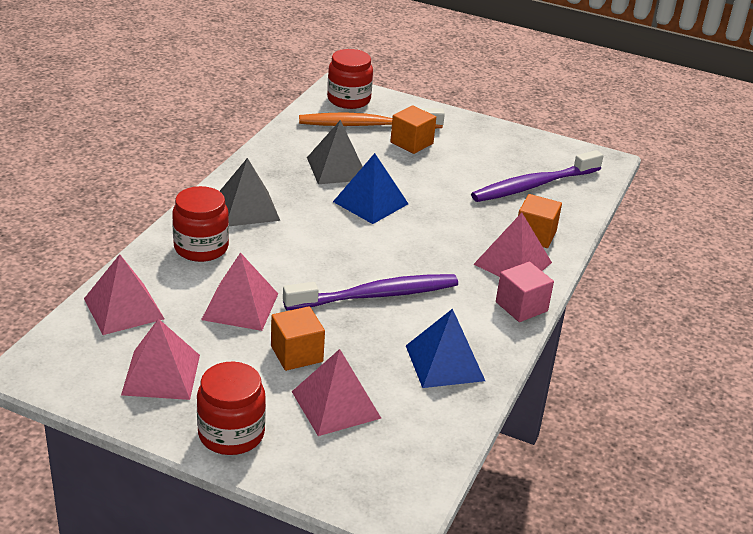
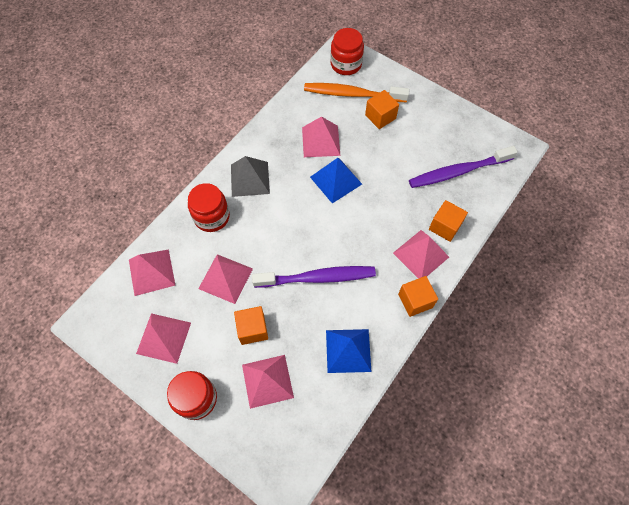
camera: 15 degrees right, 30 degrees up
(337, 168) = (321, 141): grey pyramid -> pink pyramid
(521, 306) = (415, 300): pink cube -> orange cube

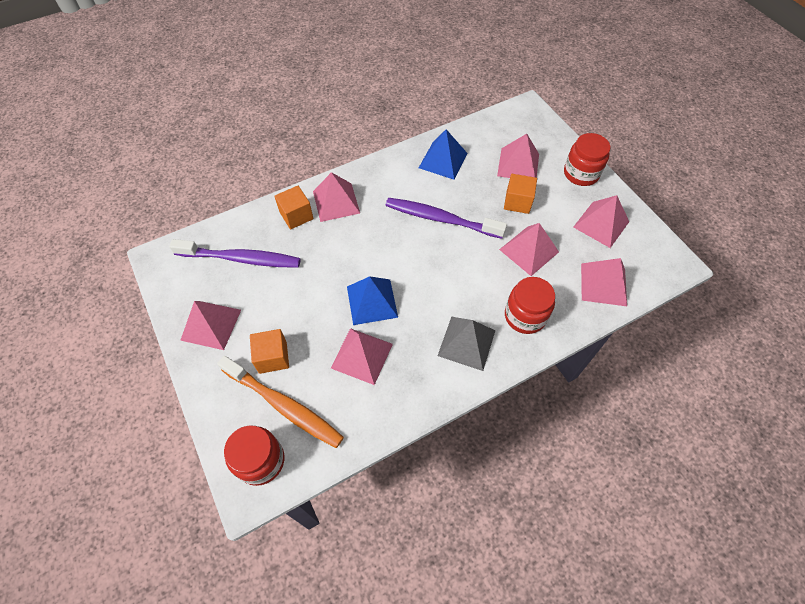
camera: 155 degrees left, 5 degrees down
(415, 300) = (366, 172): orange cube -> none
(438, 119) = (211, 325): none -> pink pyramid

